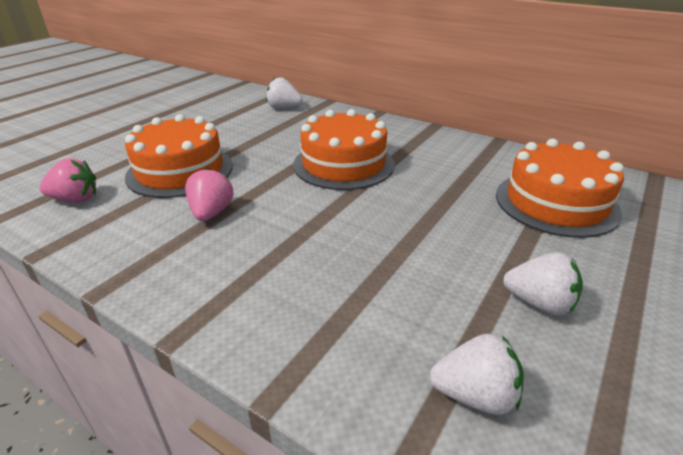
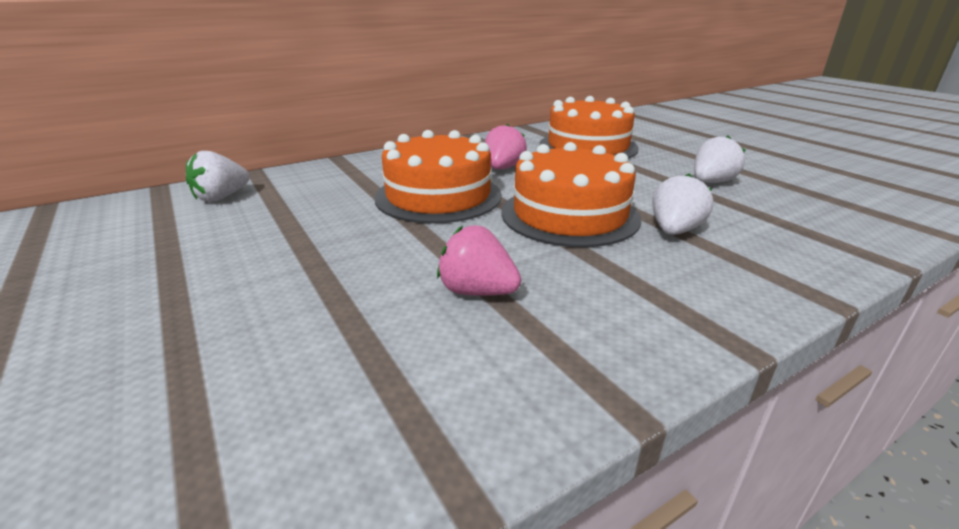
camera: 65 degrees left, 5 degrees down
(75, 199) = (276, 446): pink strawberry -> pink strawberry (503, 168)
(180, 171) = (311, 303): orange cake -> orange cake (569, 215)
(475, 395) = (810, 223): white strawberry -> white strawberry (674, 231)

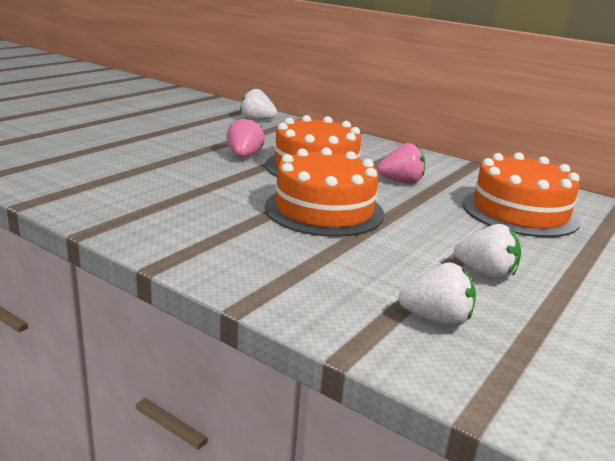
camera: 65 degrees right, 5 degrees down
(477, 291) = (185, 191): pink strawberry -> pink strawberry (244, 156)
(674, 231) = (330, 250): white strawberry -> white strawberry (436, 319)

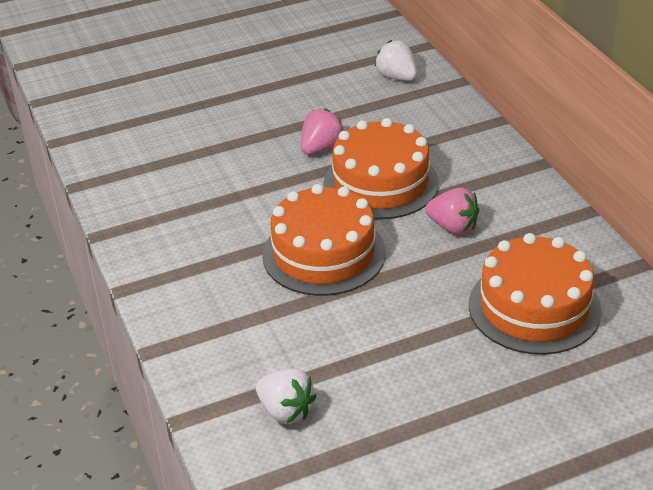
camera: 35 degrees right, 15 degrees up
(485, 273) = (388, 377): white strawberry -> none

